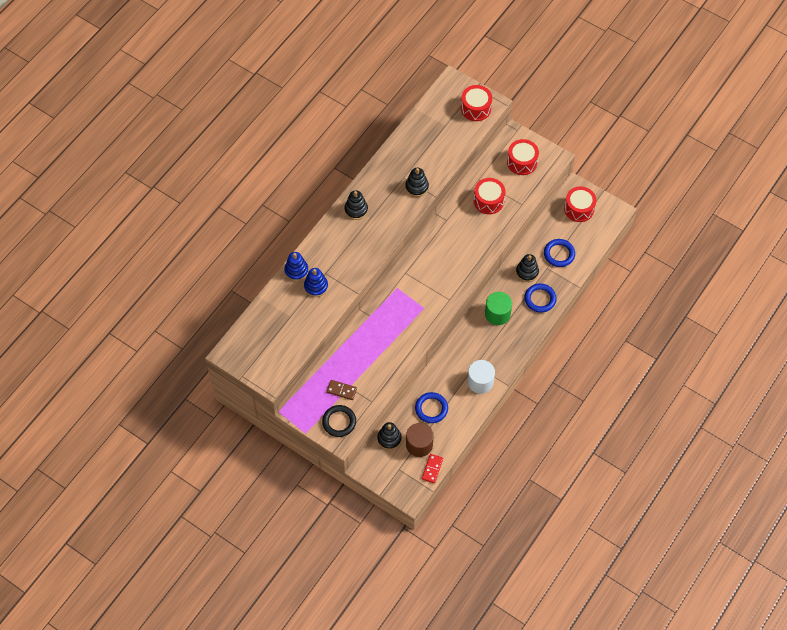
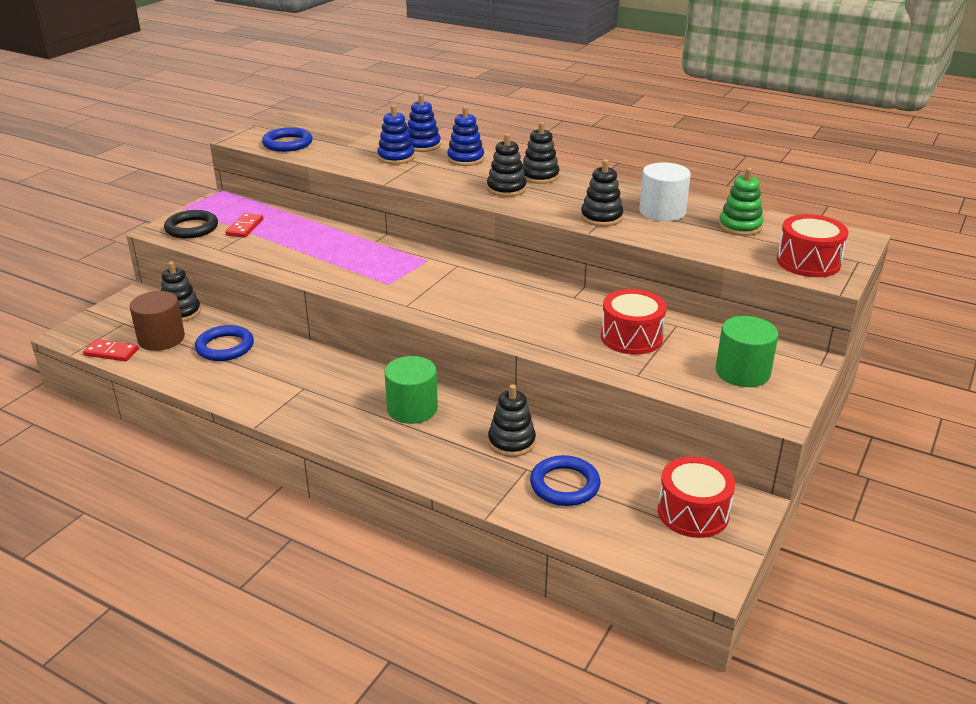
camera: 85 degrees right, 30 degrees down
(323, 247) = (465, 159): none -> blue stacking toy
(341, 390) = (245, 227): brown domino -> red domino
(373, 229) = (506, 189): none -> black stacking toy
(433, 126) = (740, 226): none -> green stacking toy
(480, 382) = (268, 394): white cylinder -> white cylinder (662, 212)
(522, 162) = (742, 372): red drum -> green cylinder
(540, 299) = (449, 461): blue ring -> blue ring (287, 143)

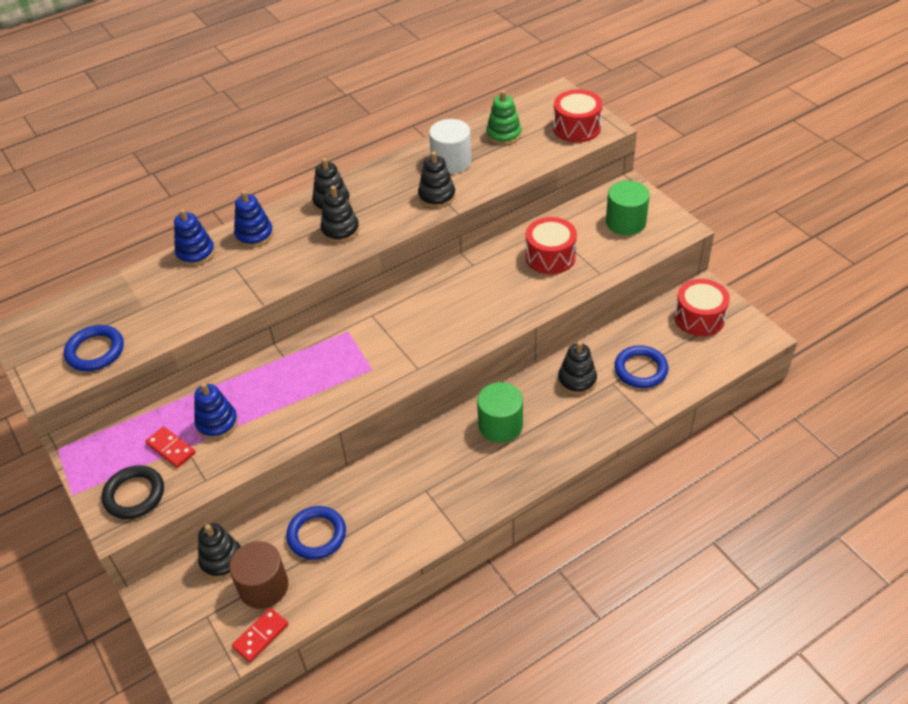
camera: 60 degrees left, 15 degrees up
(396, 157) = (208, 280): blue stacking toy -> blue stacking toy (217, 423)

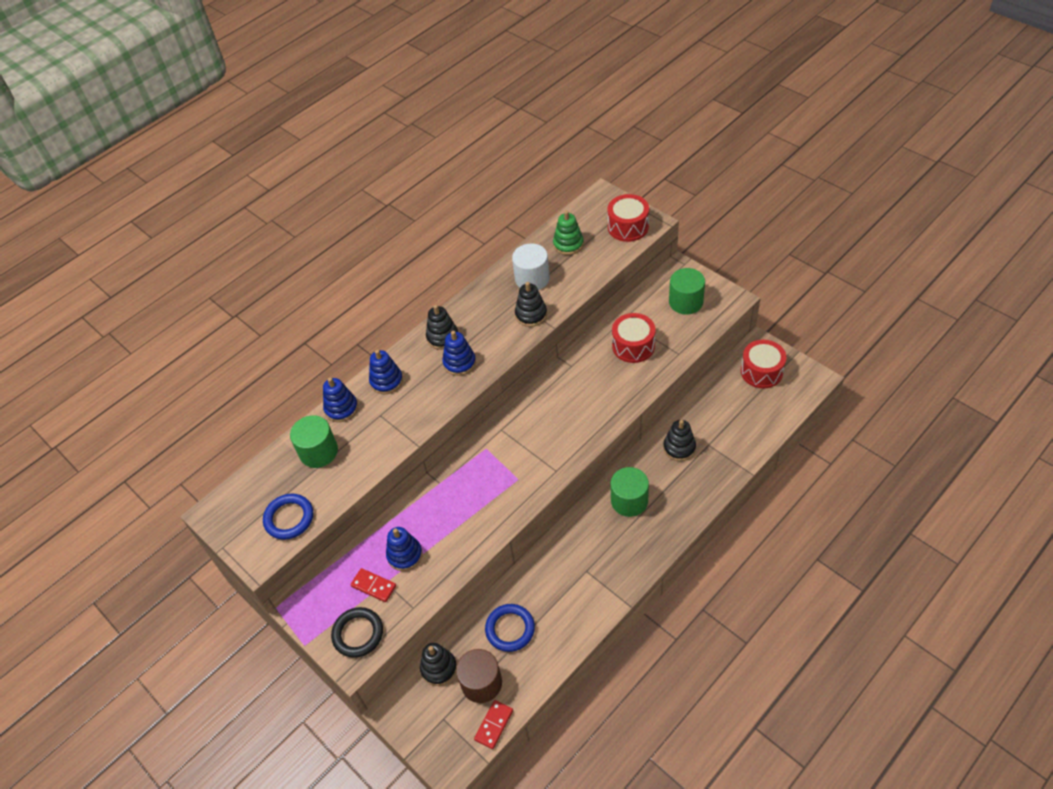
camera: 10 degrees left, 5 degrees up
(154, 291) = (319, 452): none -> green cylinder
(340, 230) = (459, 363): black stacking toy -> blue stacking toy
(640, 369) = (727, 427): blue ring -> none

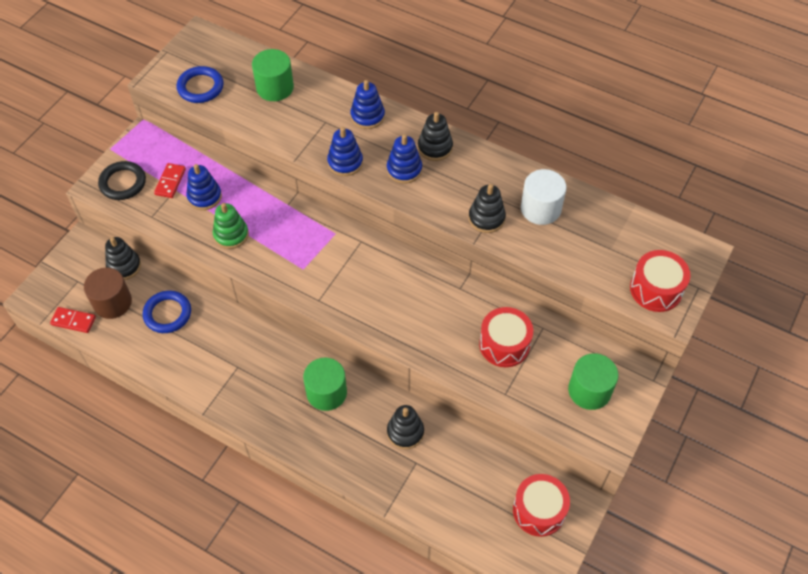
camera: 70 degrees right, 5 degrees up
(341, 408) = (327, 90): blue stacking toy -> blue stacking toy (345, 162)
(568, 244) = (606, 233): green stacking toy -> green stacking toy (231, 235)

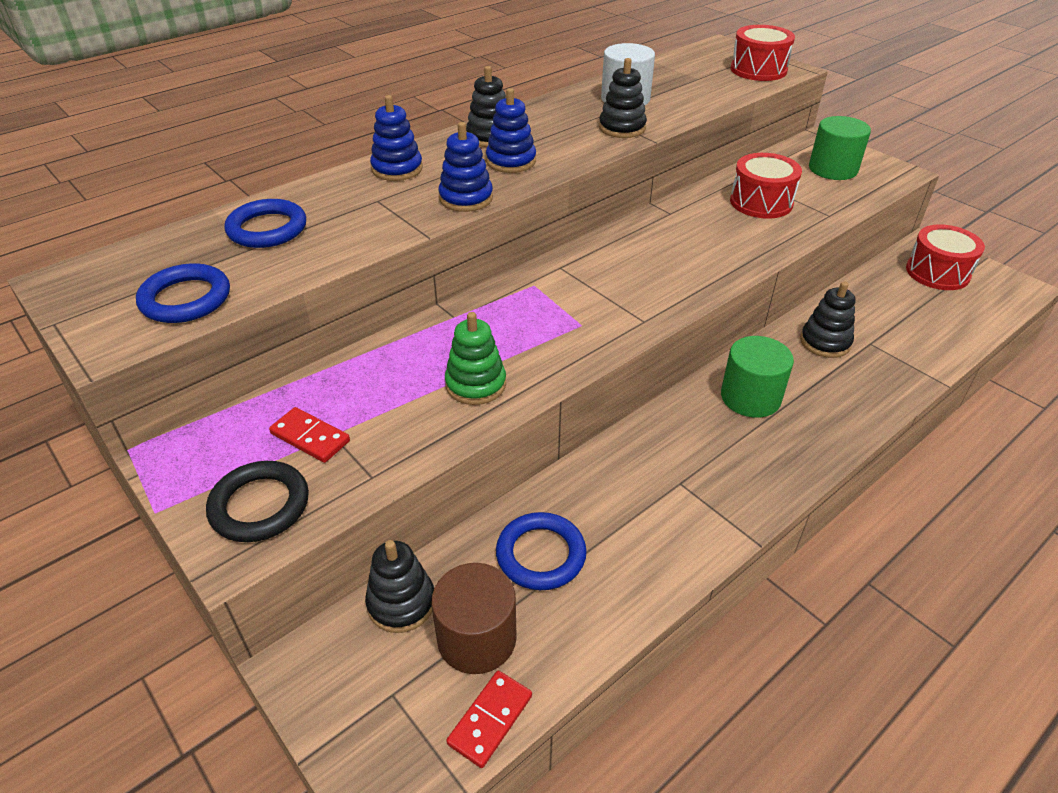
camera: 70 degrees left, 15 degrees down
(204, 197) = (376, 400): blue stacking toy -> none
(275, 88) = (267, 229): green cylinder -> blue ring

